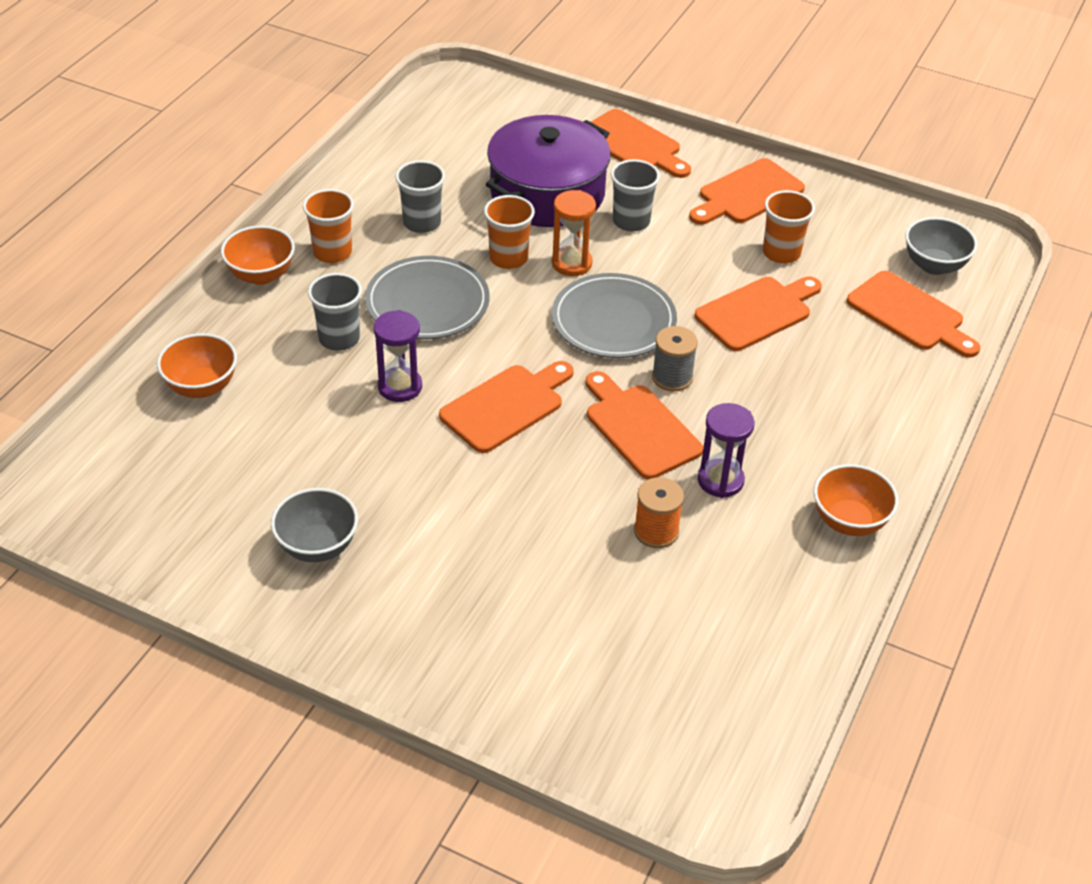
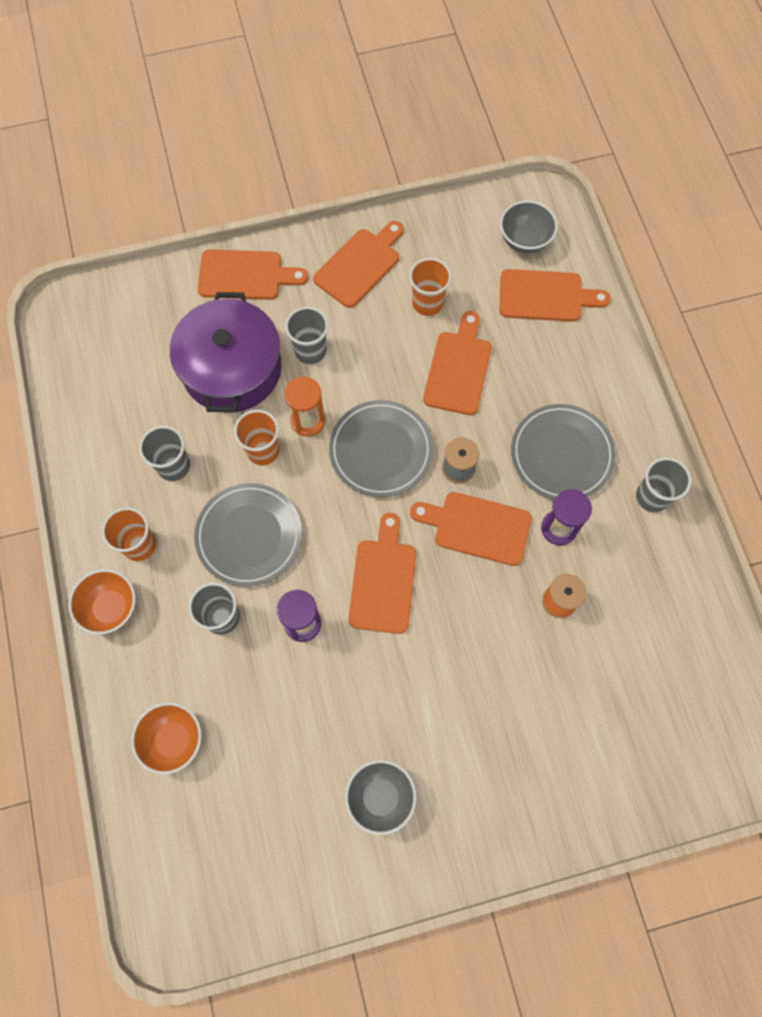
camera: 40 degrees left, 25 degrees up
(747, 194) = (360, 265): orange cutting board -> orange cutting board turned 150 degrees counterclockwise
(789, 431) = (561, 454): none -> grey plate
(849, 521) = (652, 497): orange bowl -> grey cup

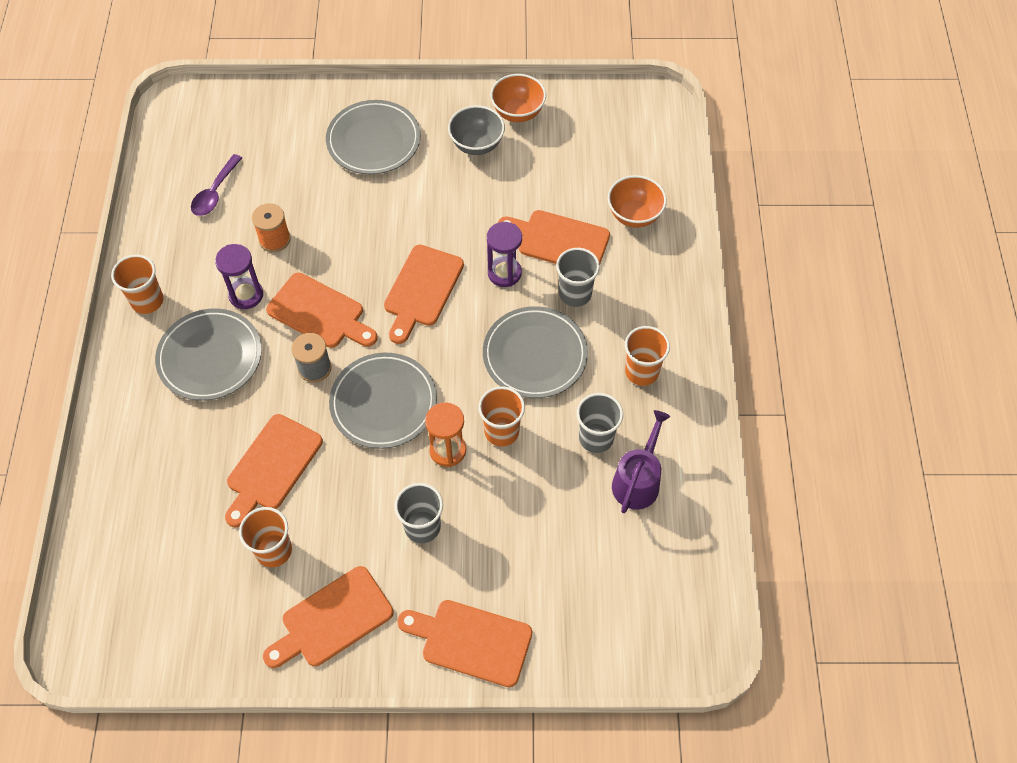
camera: 165 degrees left, 10 degrees down
(111, 608) = (675, 324): orange bowl -> orange bowl (518, 112)
(129, 435) = (637, 481): none -> purple watering can
(232, 368) = (513, 527): purple pot -> none
(504, 768) = (374, 141): none -> grey plate
(524, 241) = (129, 601): grey bowl -> none
(546, 296) = (141, 525): orange cutting board -> orange cutting board (558, 240)
(651, 644) = (215, 193): none -> purple spoon
(652, 497) = (147, 301): grey cup -> orange cup

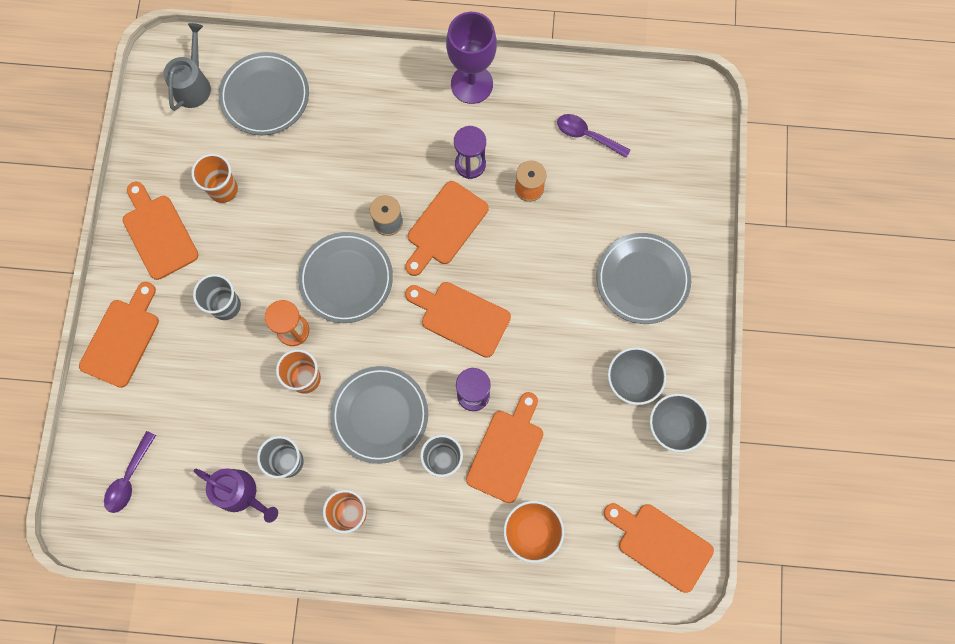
camera: 95 degrees right, 15 degrees up
(127, 608) = (193, 85): none -> grey watering can
(147, 301) = (471, 84): orange cup -> purple goblet
(210, 357) = (408, 137): grey plate -> grey plate (265, 96)
(271, 467) = (297, 187): orange cutting board -> orange cutting board (660, 544)
(518, 112) = (673, 426): orange bowl -> grey bowl
(638, 604) = (129, 478): none -> purple spoon

